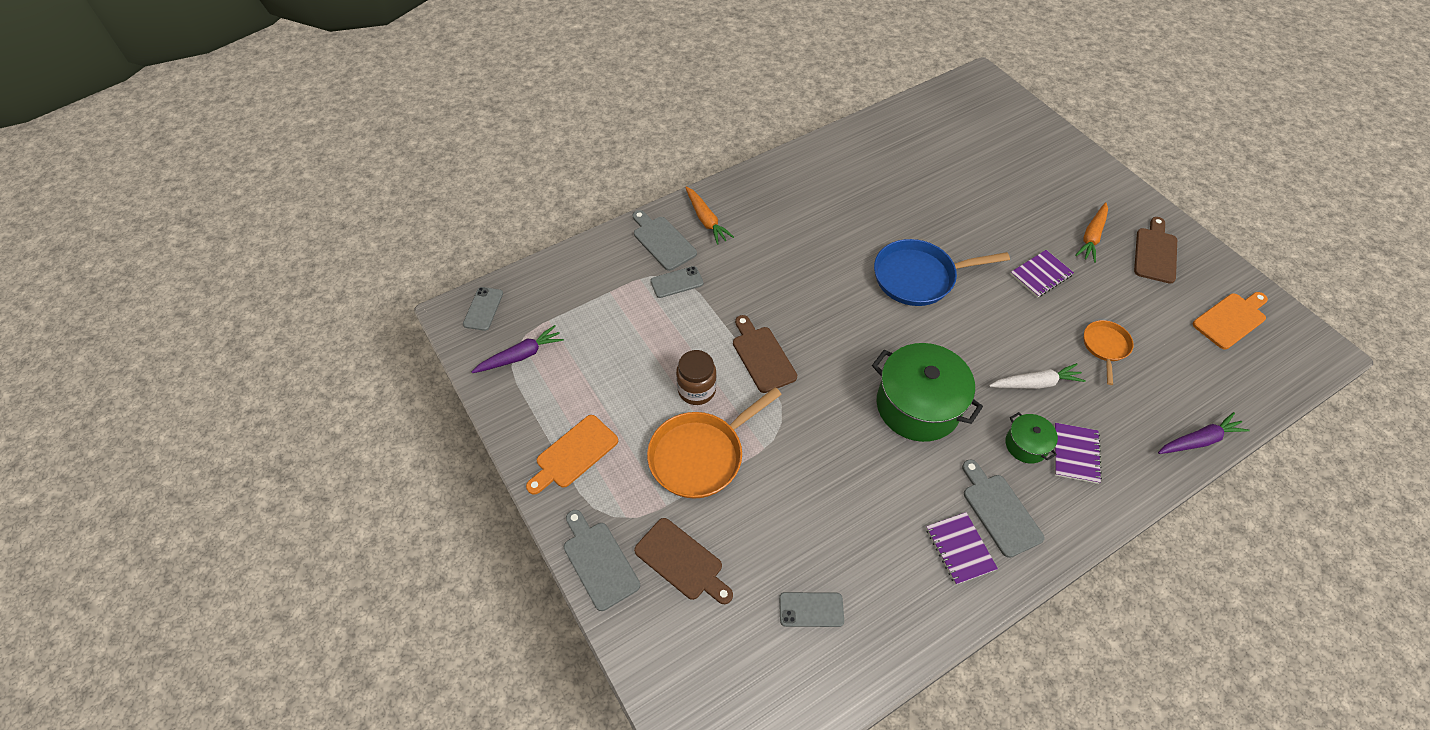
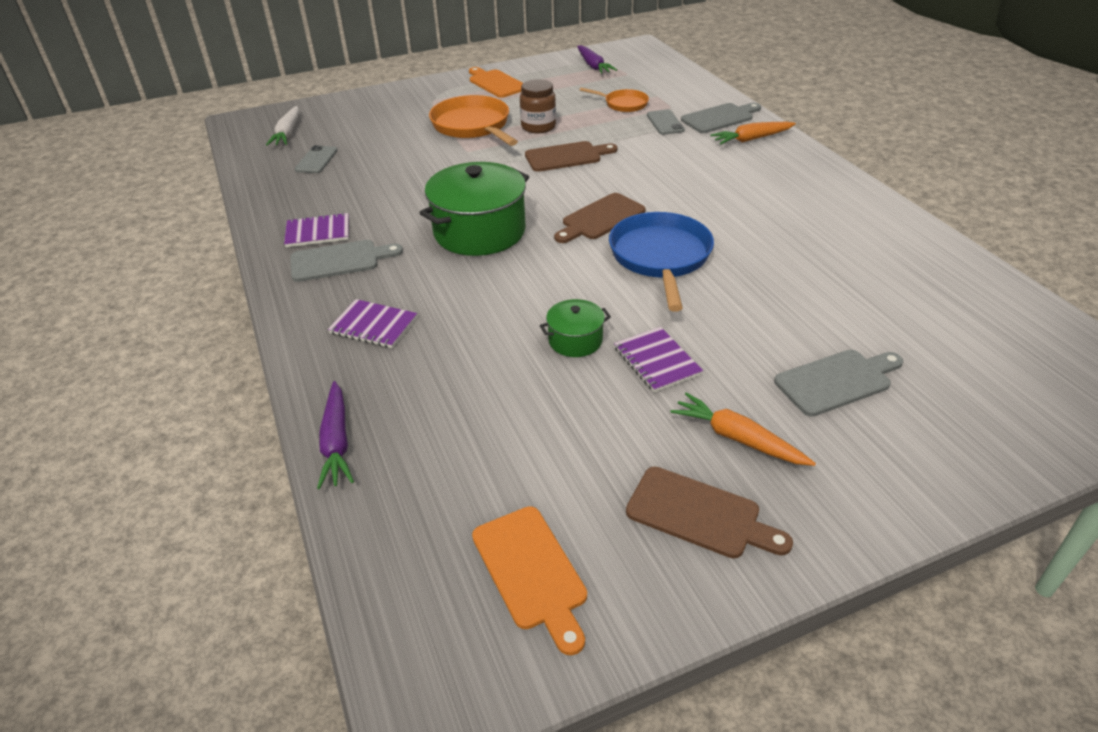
camera: 100 degrees right, 15 degrees down
(483, 309) = (643, 53): grey phone -> none
(599, 561) = (405, 91): grey cutting board -> grey cutting board (837, 381)
(682, 561) = (387, 116): brown cutting board -> brown cutting board (600, 218)
(1026, 445) = (402, 292): green pot -> green pot (575, 340)
(1035, 383) = (478, 316): white carrot -> white carrot (287, 133)
(1105, 347) = (515, 393): orange pan -> orange pan (623, 104)

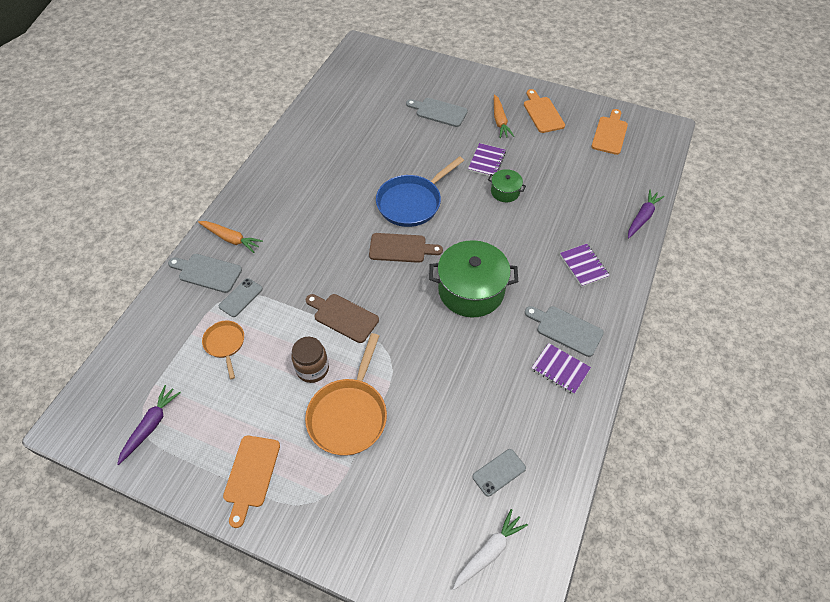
camera: 135 degrees left, 15 degrees up
(699, 514) = (542, 113): brown cutting board -> orange cutting board

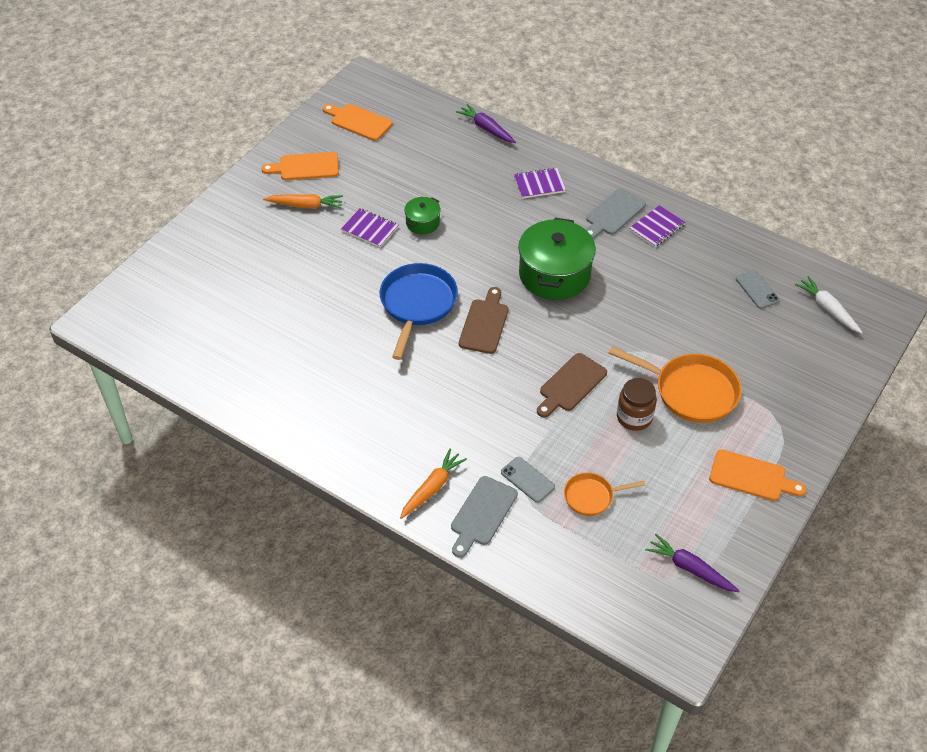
camera: 80 degrees left, 5 degrees down
(412, 202) = (417, 304): blue pan -> blue pan turned 135 degrees counterclockwise
(439, 112) = (268, 257): grey cutting board -> none

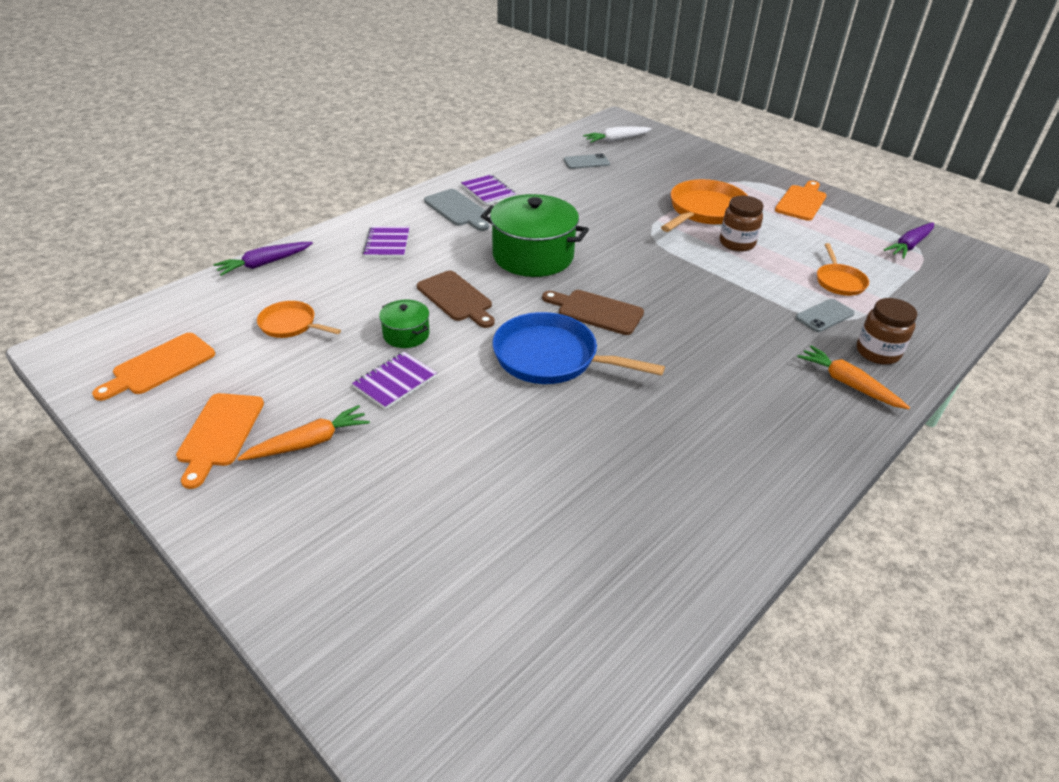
camera: 80 degrees left, 10 degrees down
(305, 206) = (309, 442): orange carrot -> orange carrot turned 45 degrees clockwise
(417, 164) = (291, 325): none -> orange pan
(482, 514) = (877, 352): grey cutting board -> brown jar
(571, 385) = (693, 270): brown cutting board -> brown cutting board (456, 298)

